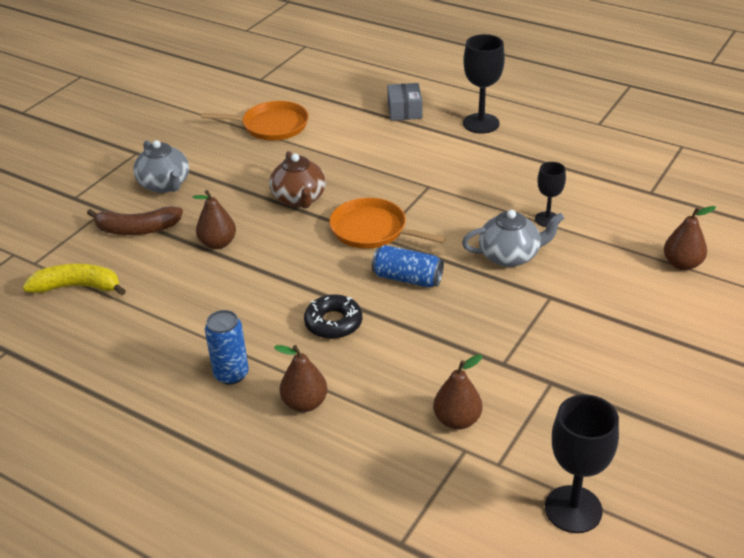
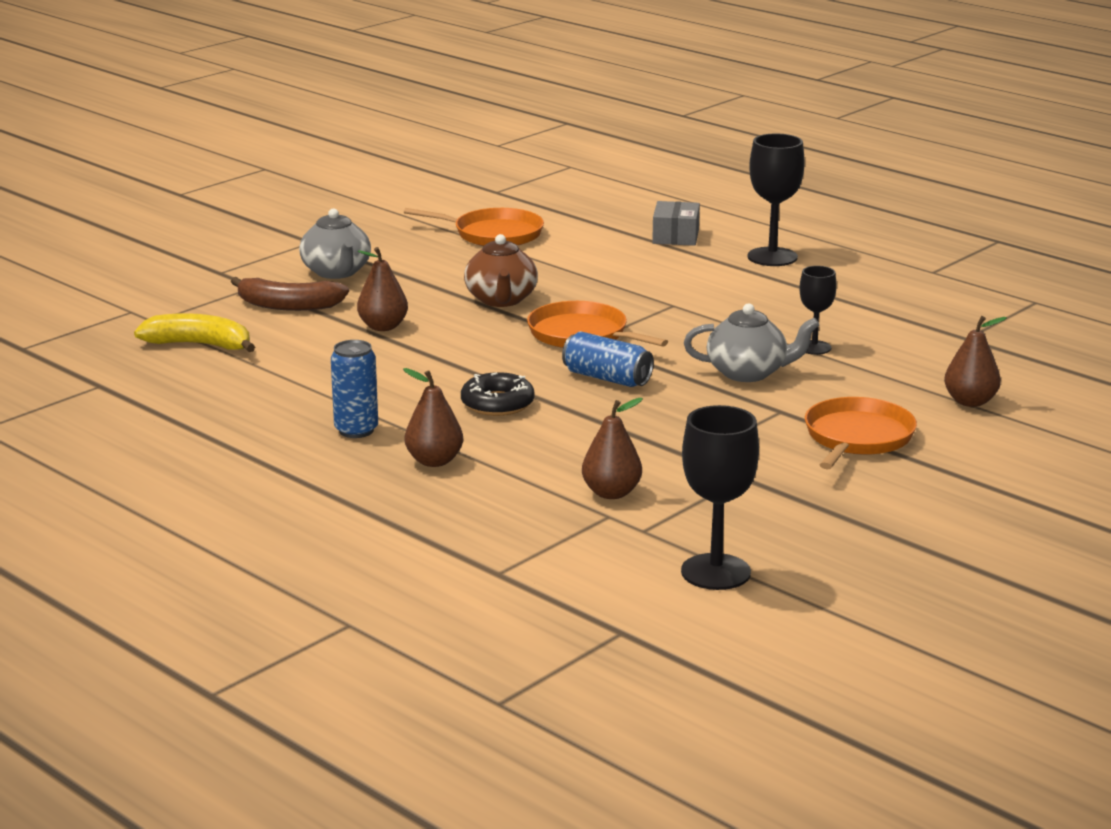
camera: 10 degrees right, 15 degrees down
(617, 320) = (857, 438): none -> orange pan

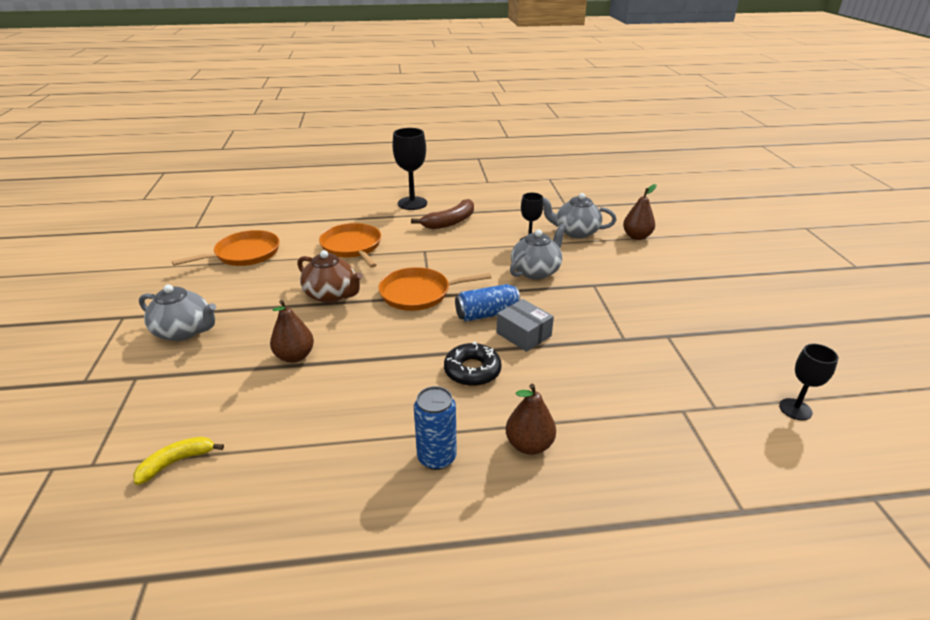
camera: 50 degrees left, 10 degrees up
(199, 345) = (177, 462): yellow banana -> yellow banana, size x0.65
(288, 306) = (193, 379): brown banana -> brown banana (450, 222)
(611, 493) = (649, 392): brown pear -> none
(675, 236) = (346, 212): grey box -> grey box (523, 334)
(715, 572) = (795, 409): black goblet -> black goblet, size x0.61
(857, 438) = (649, 281): orange pan -> orange pan (352, 247)
(900, 364) = (575, 232): none -> grey teapot

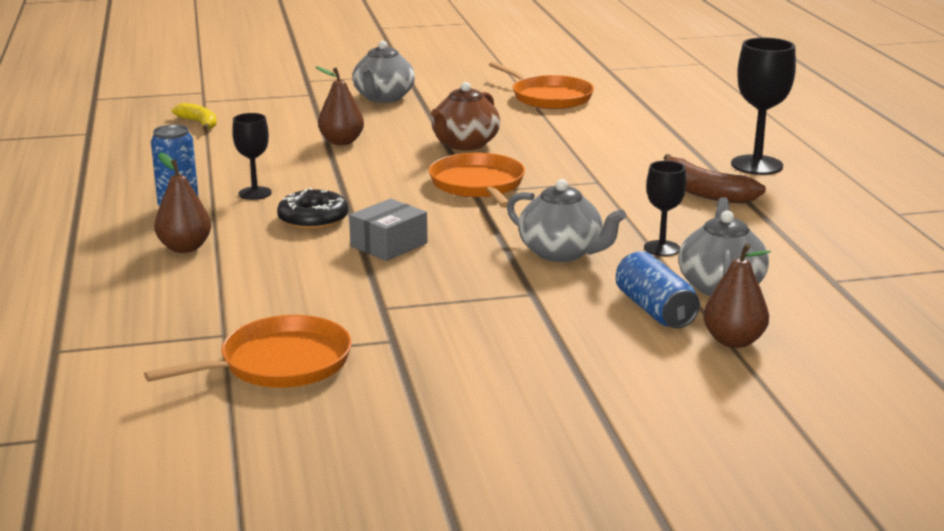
camera: 85 degrees right, 10 degrees down
(352, 247) = (590, 143): orange pan -> orange pan (279, 363)
(487, 314) = (434, 223): blue can -> blue can (654, 310)
(795, 409) = (211, 416): black goblet -> black goblet (255, 193)

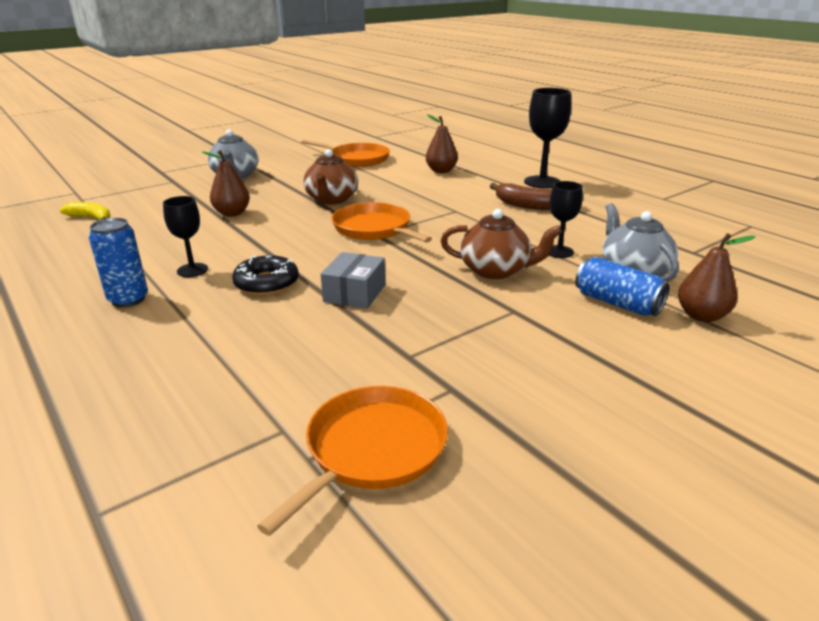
camera: 25 degrees left, 5 degrees up
(185, 248) = (164, 338): brown pear -> brown pear (441, 171)
(561, 253) = (496, 270): grey teapot -> brown teapot

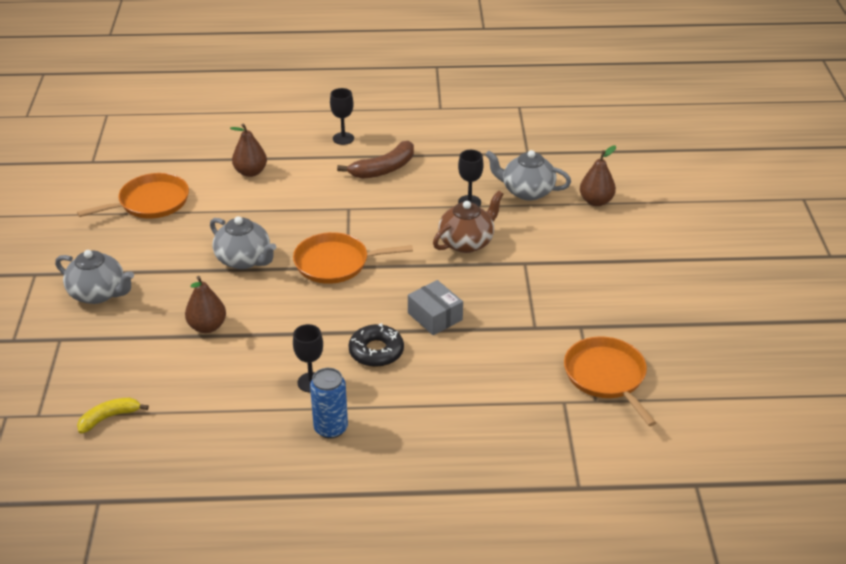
camera: 55 degrees left, 10 degrees up
(331, 200) = (244, 260): brown teapot -> grey teapot
(542, 182) = (343, 138): black goblet -> black goblet, size x0.61
(617, 303) = (554, 220): blue can -> none

